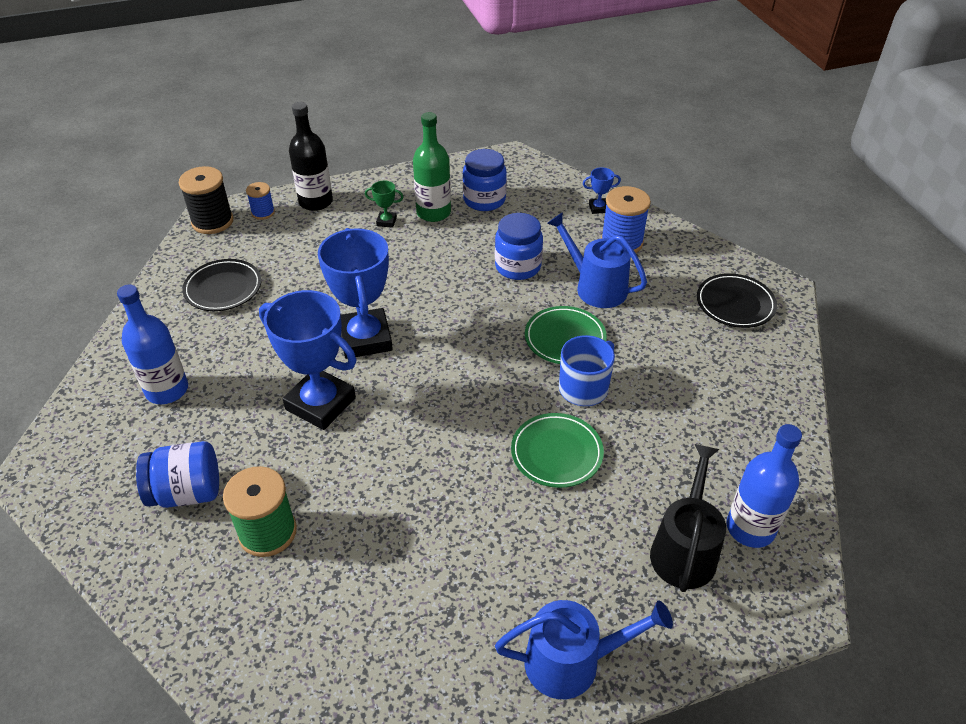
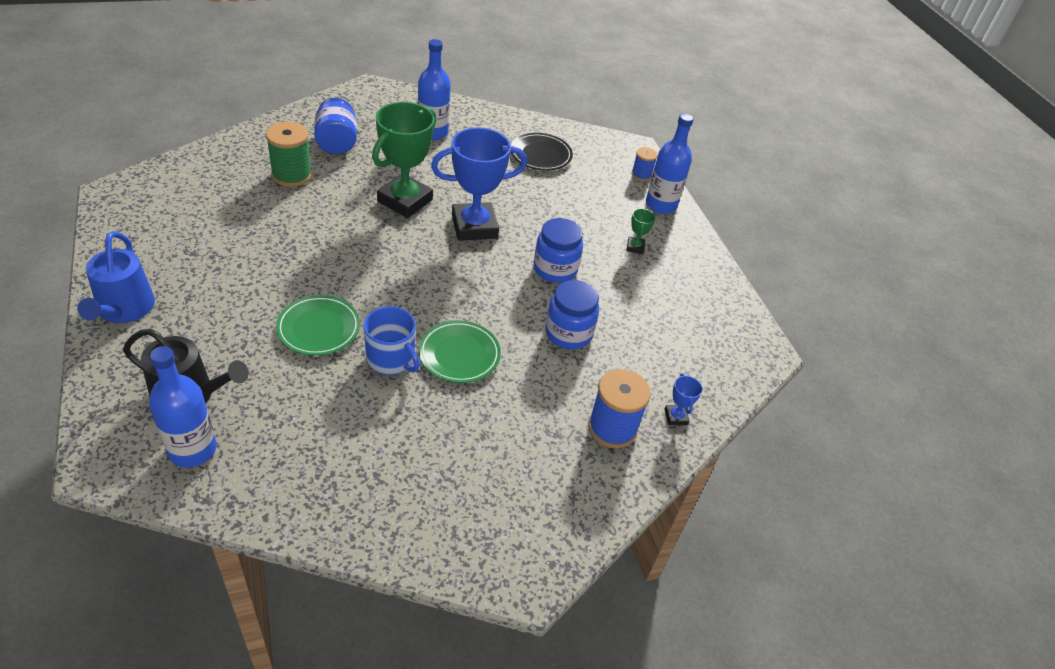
camera: 85 degrees right, 0 degrees up
(212, 221) = (626, 149): black spool -> none
(316, 202) = (661, 205): black bottle -> blue bottle
(320, 403) = (405, 201): blue trophy -> green trophy
(433, 213) = (652, 280): green bottle -> none
(484, 200) = (679, 320): blue jar -> blue jar (555, 269)
(595, 287) = (535, 391): blue watering can -> none
(735, 304) = (500, 518): black plate -> none

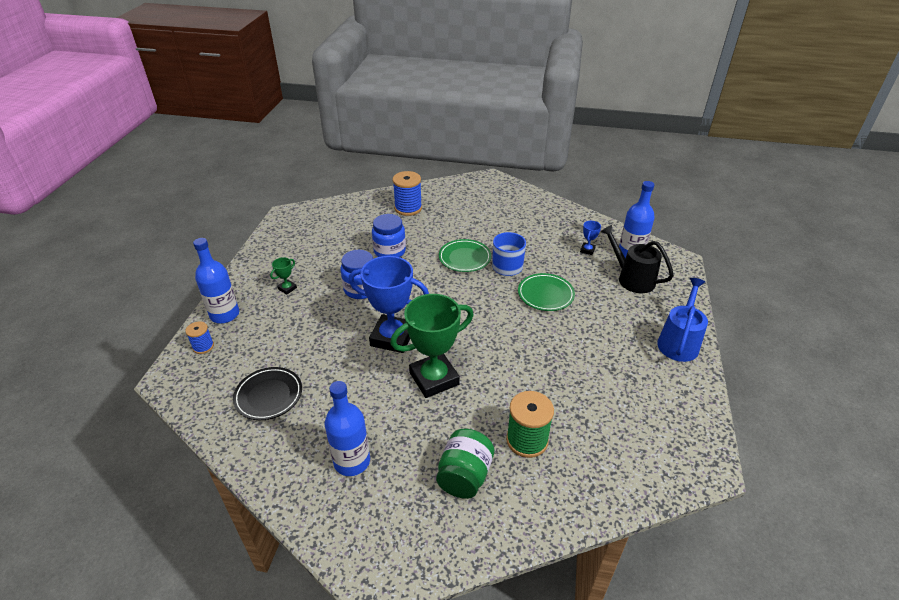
camera: 145 degrees left, 5 degrees down
(337, 142) = (464, 476): blue jar -> green jar
(676, 417) = (371, 204): blue trophy -> blue trophy (587, 250)

